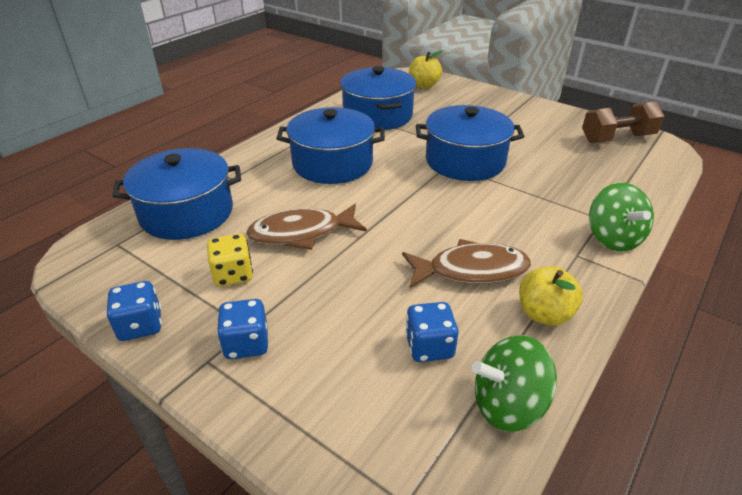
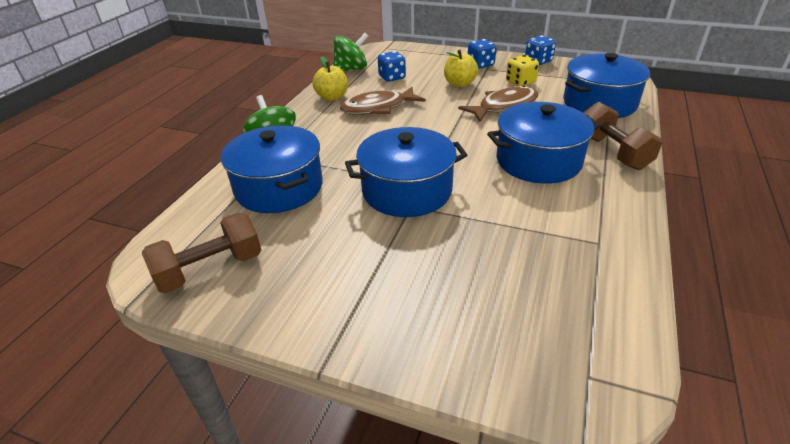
camera: 165 degrees right, 0 degrees up
(259, 158) = (613, 152): none -> brown dumbbell
(377, 115) = (554, 243): blue pot -> blue pot (279, 187)
(424, 85) = (540, 353): yellow apple -> yellow apple (459, 84)

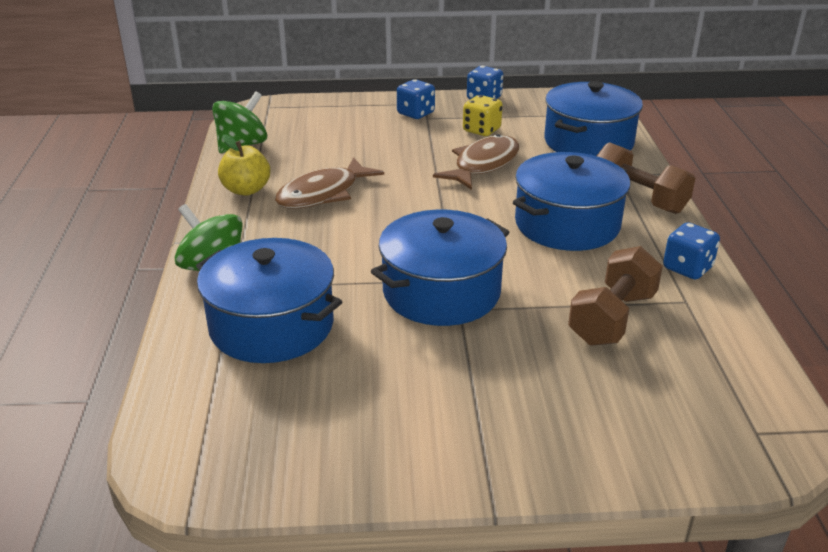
camera: 25 degrees left, 5 degrees down
(210, 269) = (265, 448): brown dumbbell -> brown dumbbell (612, 318)
(392, 77) = (310, 148): blue dice -> blue dice (687, 268)
(459, 84) = (407, 143): yellow apple -> none

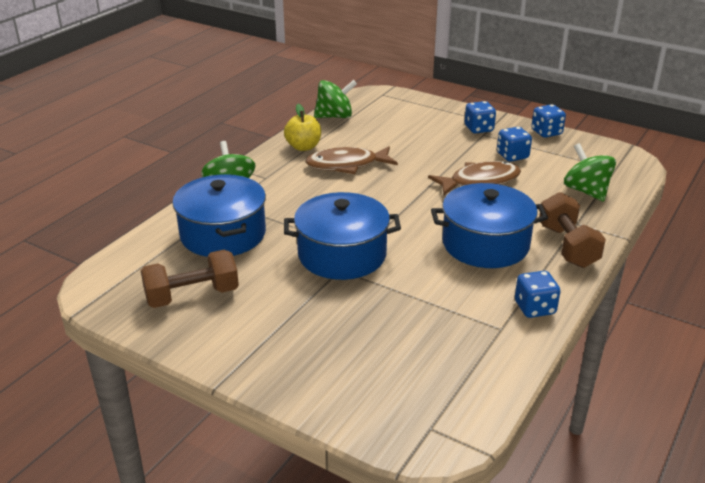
camera: 35 degrees right, 0 degrees up
(481, 130) = (512, 156): yellow dice -> blue dice
(588, 142) = (586, 191): blue pot -> green spinning top
(612, 318) = (431, 317): brown dumbbell -> brown dumbbell (192, 296)

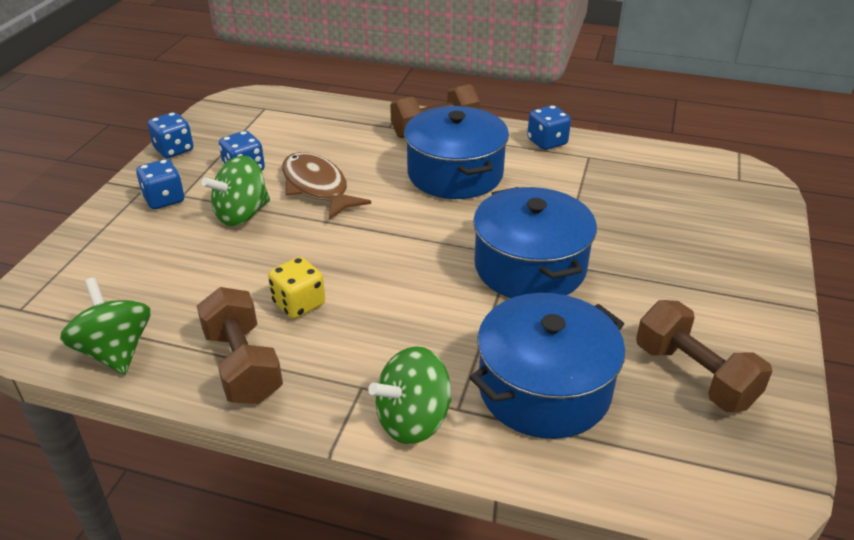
camera: 105 degrees left, 5 degrees up
(303, 147) = (243, 365): yellow apple -> brown dumbbell
(346, 165) = (299, 304): brown fish -> yellow dice
(586, 191) = (320, 122): green spinning top -> green spinning top (242, 214)

